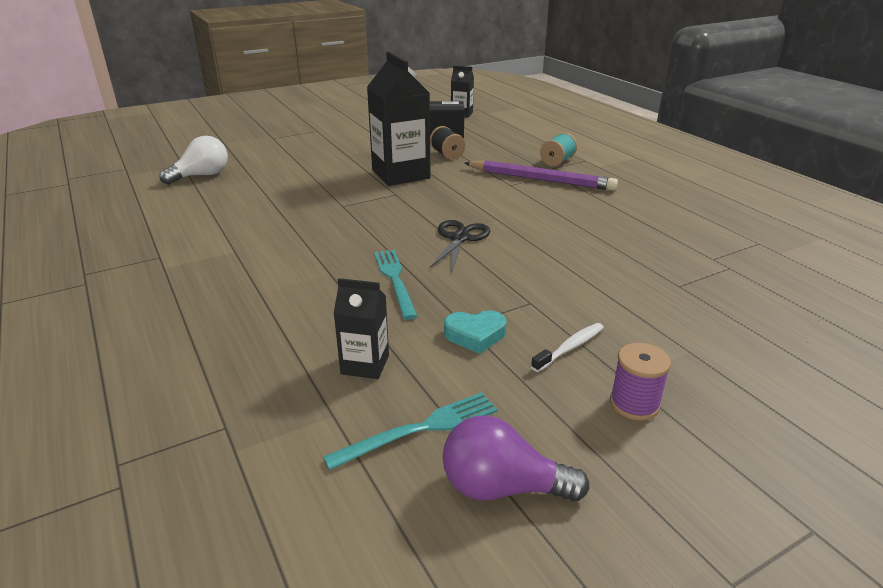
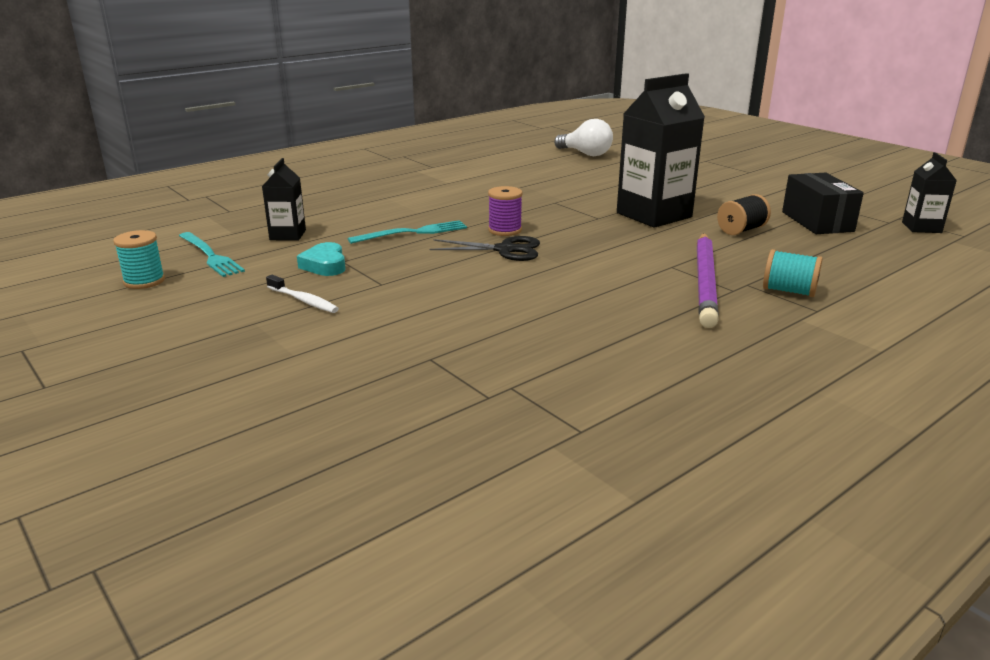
camera: 80 degrees right, 5 degrees down
(502, 487) = (144, 281): purple light bulb -> turquoise spool
(634, 404) = (217, 325): purple spool -> purple spool (505, 230)

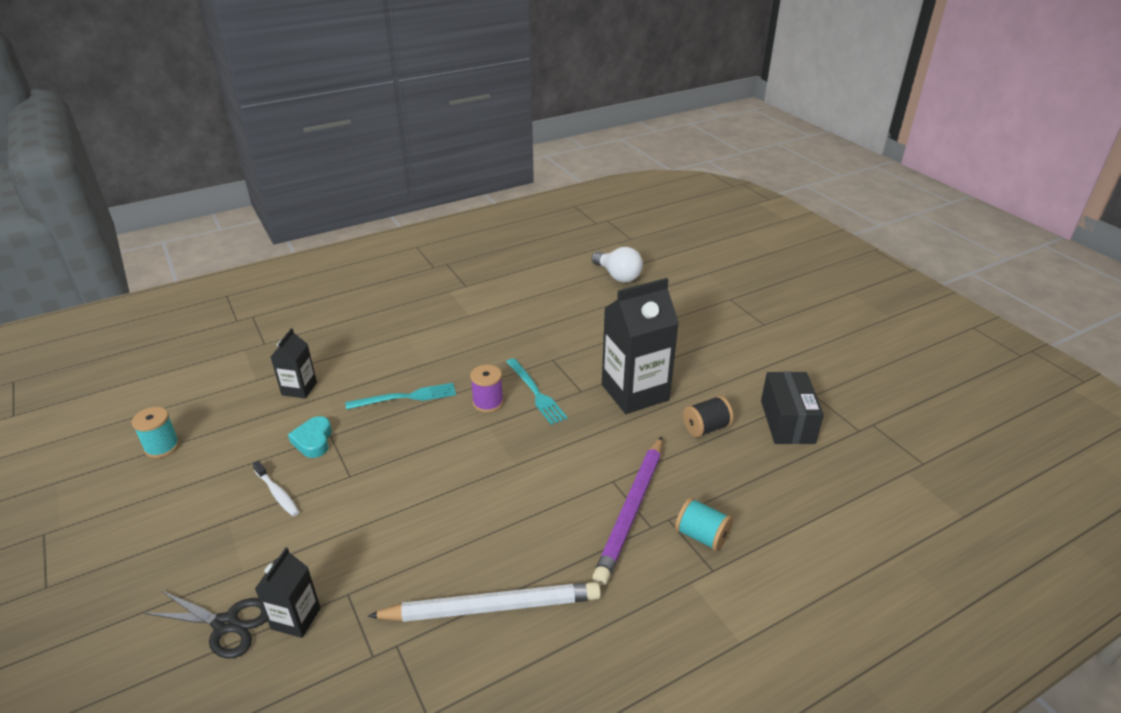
camera: 10 degrees right, 10 degrees up
(210, 256) = (225, 414): turquoise fork -> turquoise fork (536, 393)
(505, 250) = (475, 435): black scissors -> black scissors (226, 624)
(602, 353) = (492, 607): none -> white pencil
(921, 227) = (886, 444): black carton -> black carton (296, 618)

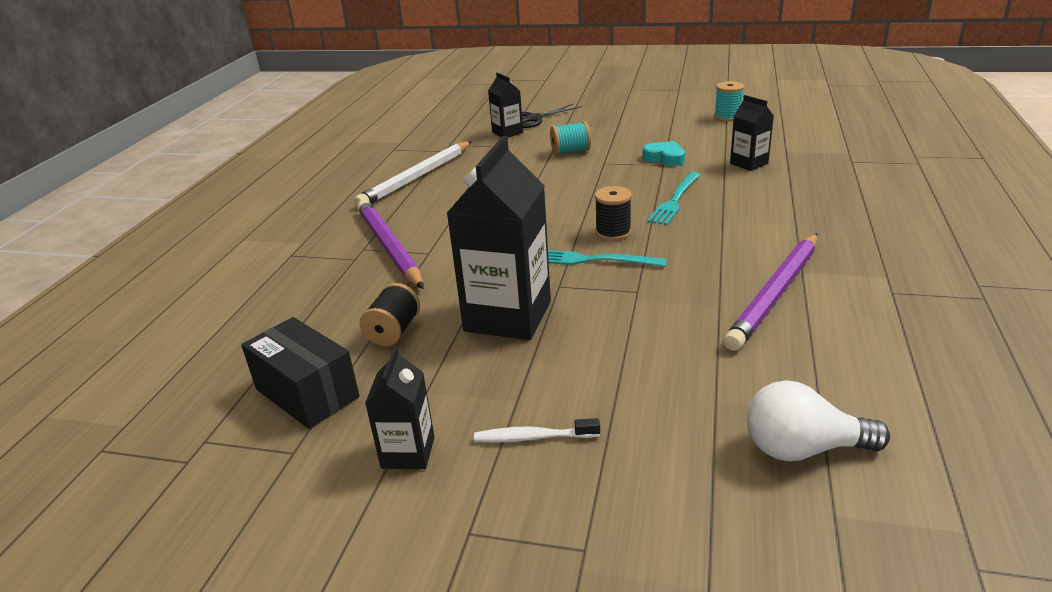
camera: 135 degrees right, 5 degrees down
(277, 493) = (621, 141): white toothbrush -> white toothbrush (533, 437)
(488, 402) = (613, 232): purple spool -> black spool
(504, 315) = (774, 294): none -> purple pencil
(701, 536) = (317, 264): turquoise spool -> turquoise spool (570, 151)
(760, 361) = (408, 452): none -> black carton

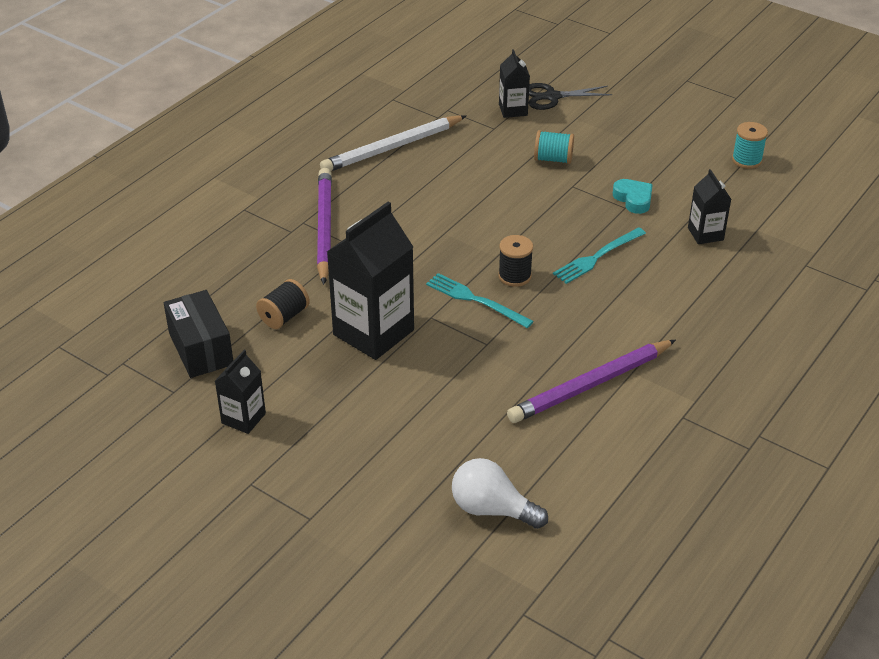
camera: 20 degrees right, 10 degrees up
(533, 437) = (327, 437): white toothbrush -> none

